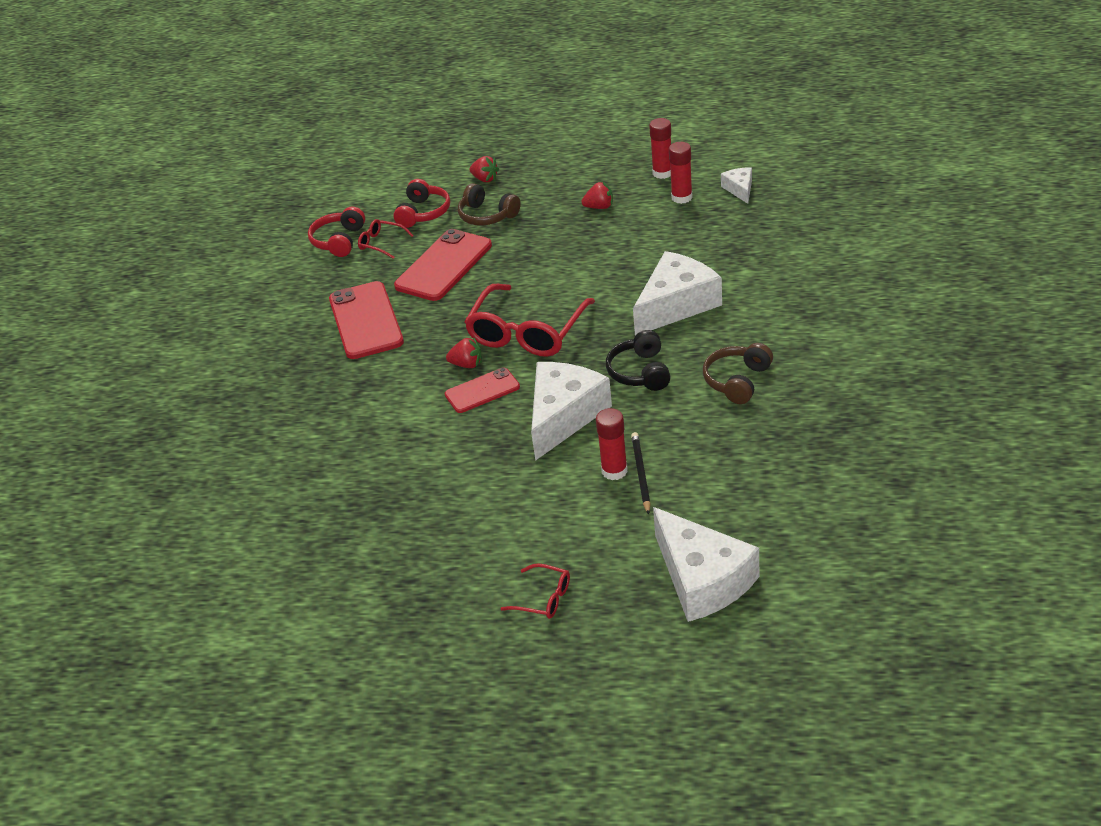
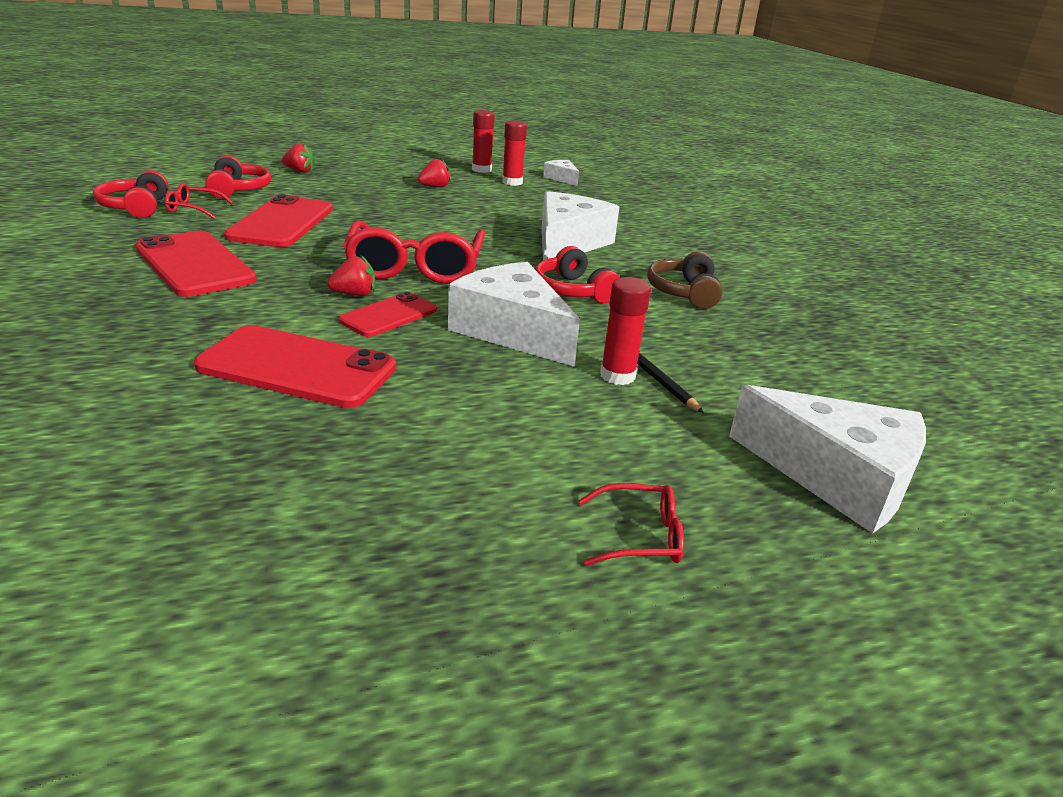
camera: 30 degrees left, 10 degrees down
(403, 439) = (297, 367): none -> red phone
(487, 216) = (315, 191): brown headphones -> none
(564, 416) = (512, 331): white cheese -> white cheese turned 45 degrees counterclockwise
(640, 372) = (573, 291): black headphones -> red headphones

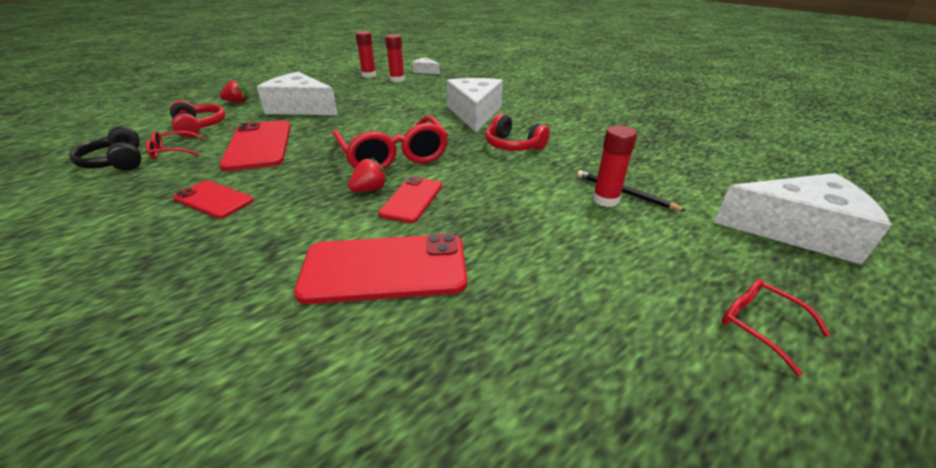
camera: 20 degrees left, 5 degrees up
(136, 207) = (117, 162): red headphones -> black headphones
(195, 264) = (214, 199): red phone -> red phone, size x0.59
(435, 187) = (349, 93): red strawberry -> none
(512, 331) = (507, 186): white cheese -> white cheese (300, 108)
(639, 536) = (760, 325): red glasses -> red glasses turned 105 degrees counterclockwise
(684, 292) = (576, 129): brown headphones -> none

